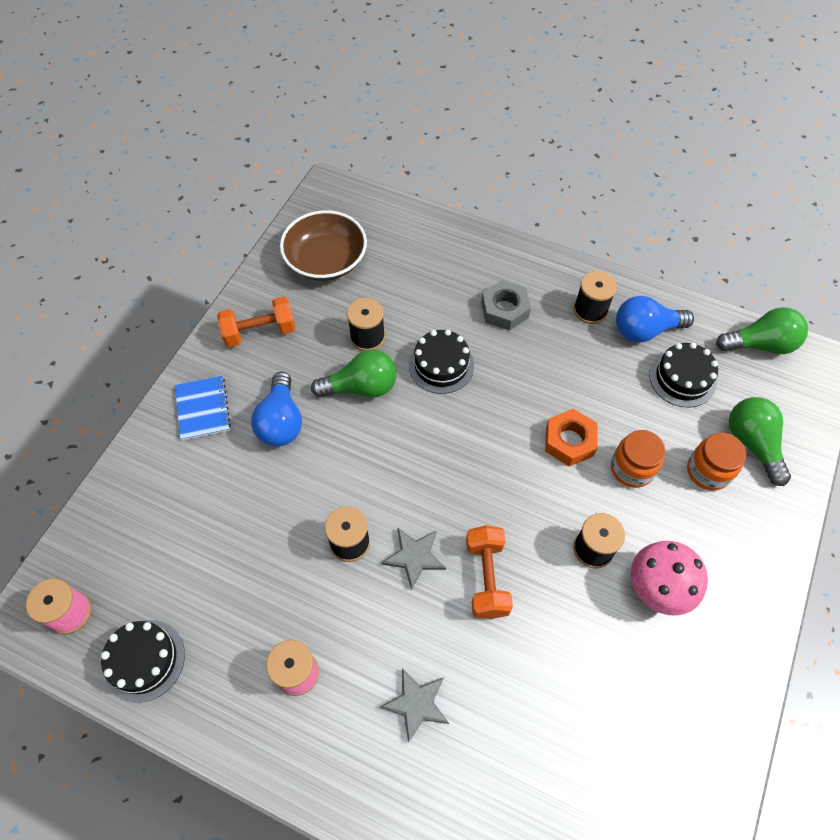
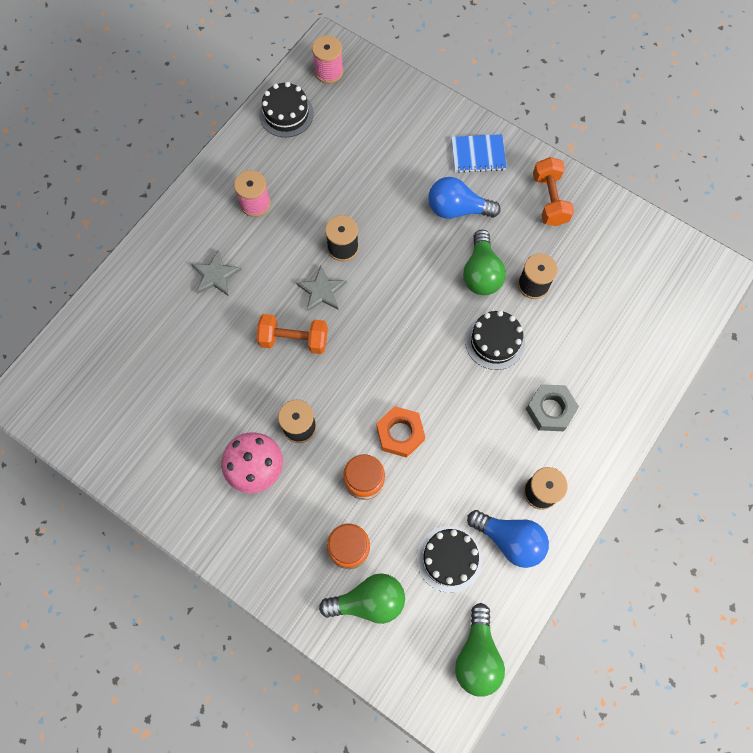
camera: 100 degrees right, 10 degrees up
(326, 260) = (626, 260): brown bowl -> none
(645, 330) = (510, 540): blue light bulb -> blue light bulb turned 120 degrees clockwise

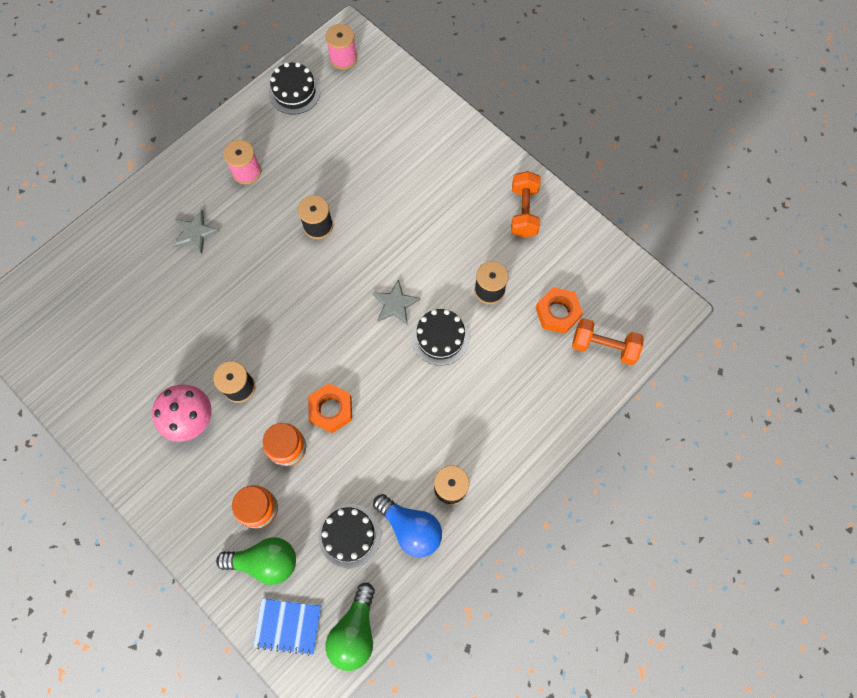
camera: 10 degrees right, 0 degrees up
(294, 340) = (253, 305): orange dumbbell -> orange dumbbell (603, 347)
(322, 291) = (289, 263): grey star -> grey star (395, 304)
(457, 209) = (434, 207): blue light bulb -> none
(478, 154) = (465, 158): blue notebook -> blue notebook (288, 626)
(481, 273) = (442, 271): green light bulb -> none
(550, 410) = (477, 412): grey nut -> none
(607, 296) = (557, 313): none -> orange nut

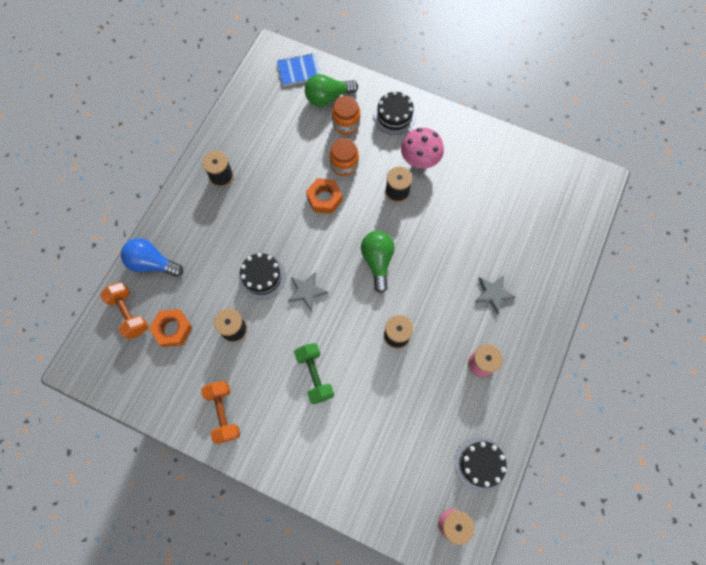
camera: 160 degrees right, 0 degrees up
(349, 535) = (280, 128): black cake -> black cake (394, 116)
(355, 631) = (256, 80): green light bulb -> green light bulb (377, 261)
(410, 528) = (241, 144): blue light bulb -> blue light bulb (152, 263)
(419, 216) = (314, 375): none -> green dumbbell
(603, 347) = (129, 314): orange dumbbell -> orange dumbbell turned 60 degrees clockwise

